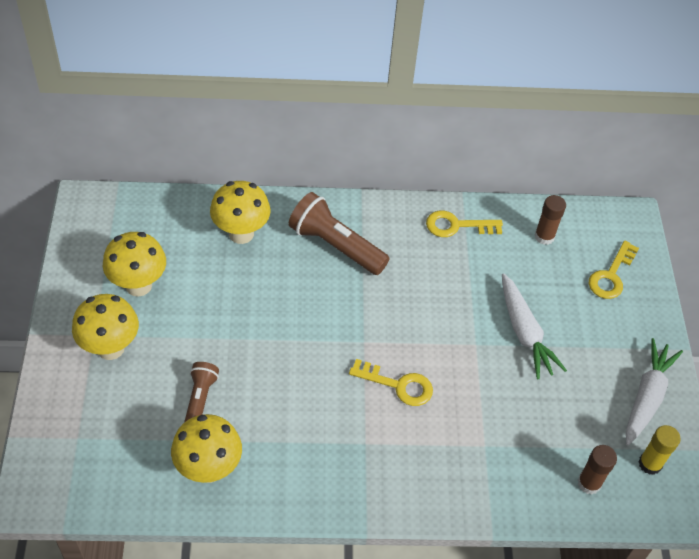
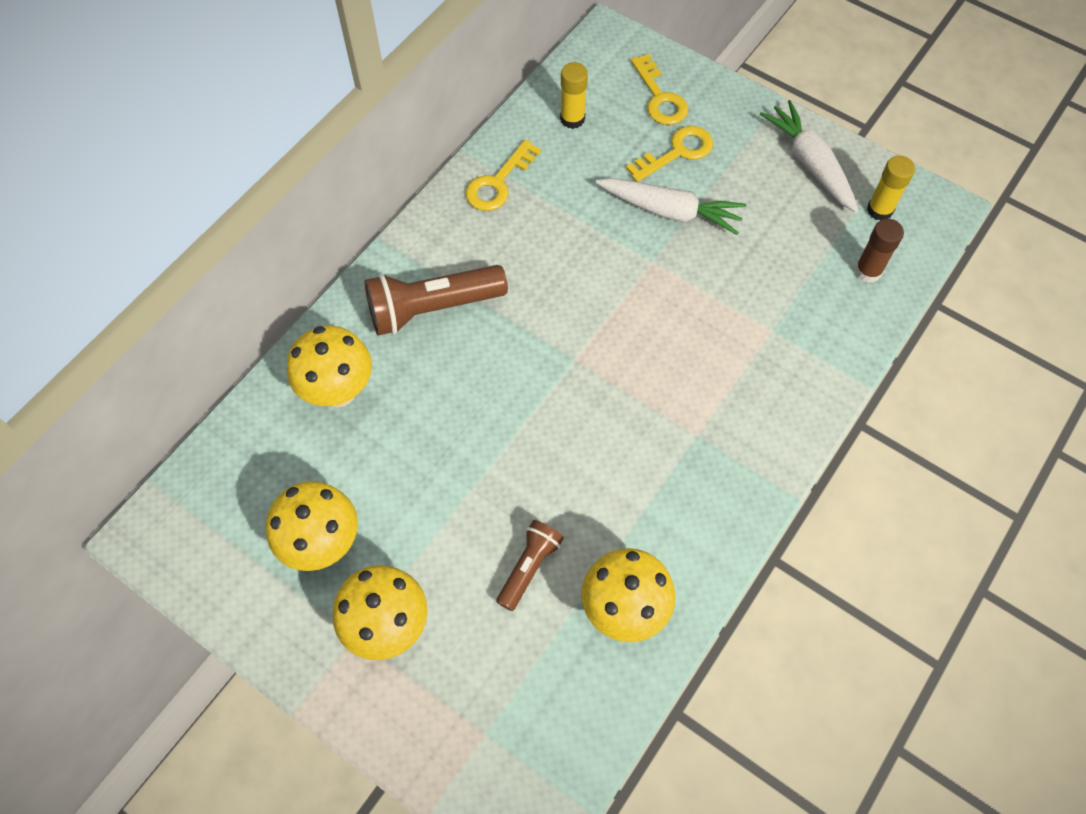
camera: 50 degrees left, 10 degrees up
(200, 399) = (529, 567): brown flashlight -> brown flashlight turned 75 degrees clockwise
(398, 385) = (650, 361): yellow key -> yellow key (677, 152)
(544, 236) = (572, 119): brown glue stick -> yellow glue stick

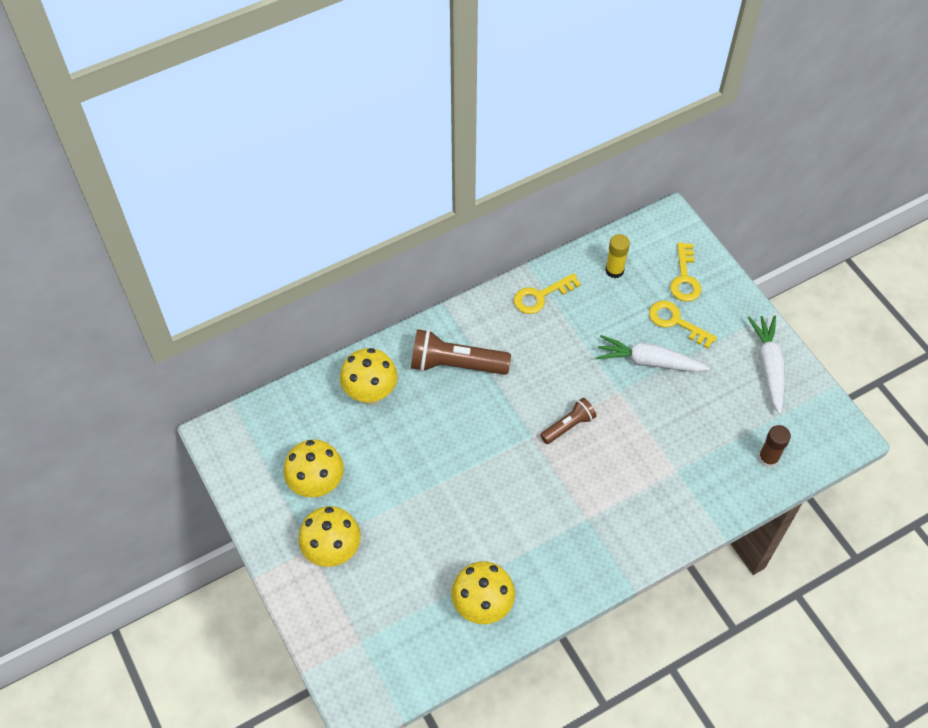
camera: 25 degrees right, 5 degrees down
(529, 567) = (436, 554): brown flashlight -> brown flashlight (568, 426)
(670, 211) = (649, 361): white carrot -> white carrot turned 150 degrees clockwise
(677, 152) = (676, 322): yellow key -> yellow key turned 135 degrees counterclockwise
(879, 210) = (801, 419): yellow glue stick -> none

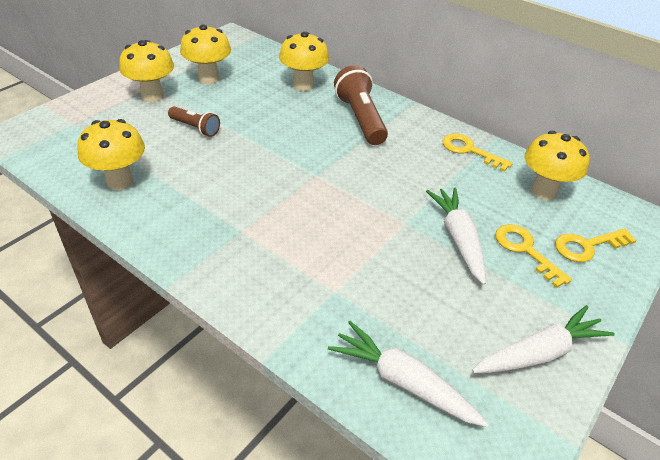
camera: 65 degrees right, 15 degrees down
(568, 426) = (341, 196): brown flashlight -> brown flashlight (195, 128)
(614, 270) = (543, 191): yellow glue stick -> yellow mushroom
(676, 322) = (525, 250): yellow key -> yellow key turned 45 degrees counterclockwise
(768, 458) = (403, 382): brown glue stick -> white carrot

